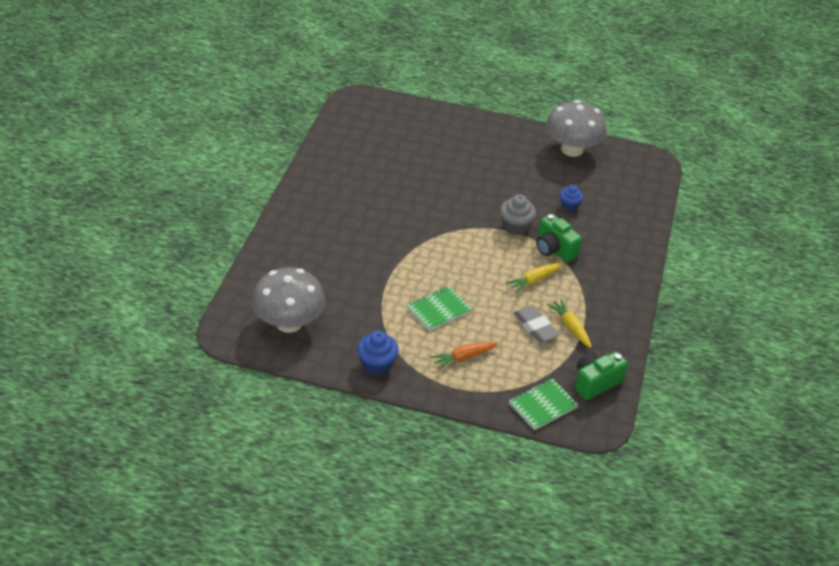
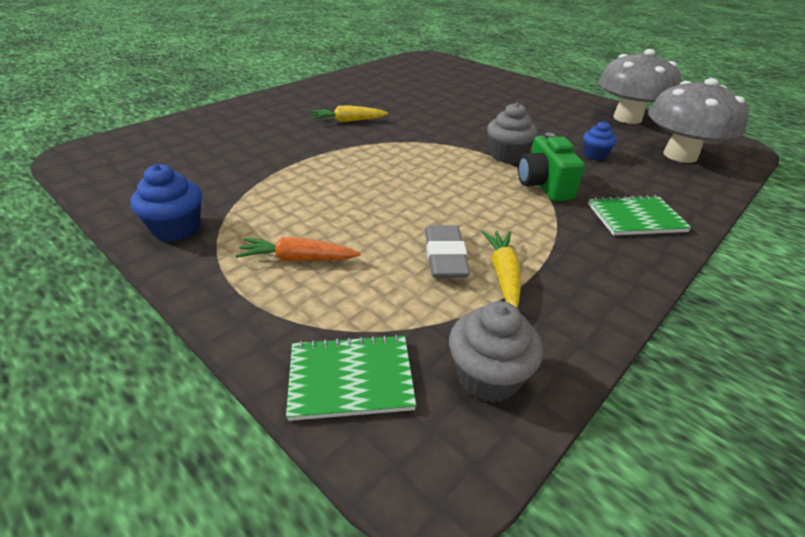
camera: 30 degrees right, 5 degrees down
(289, 323) = (147, 163): grey mushroom -> grey mushroom (680, 155)
(438, 309) = (328, 199): green notebook -> green notebook (635, 218)
(534, 280) = (489, 207): yellow carrot -> yellow carrot (348, 121)
(595, 383) = (488, 377): green camera -> grey cupcake

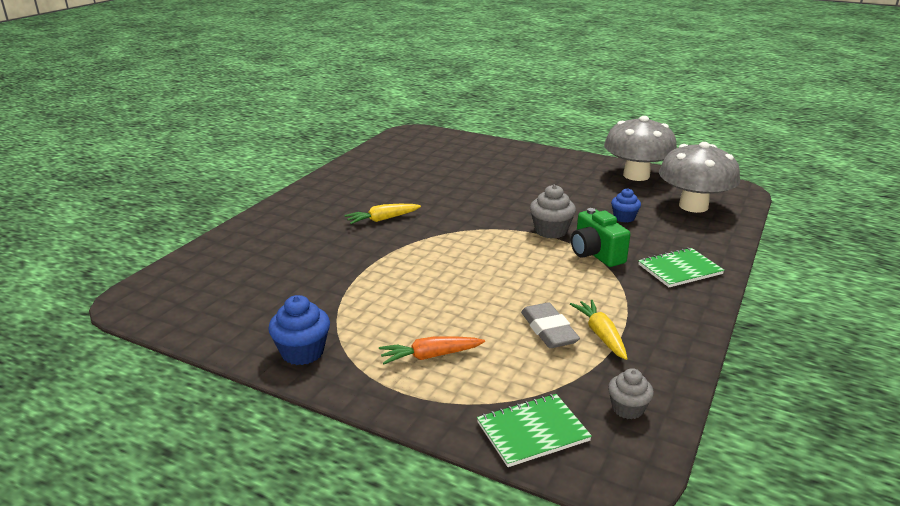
camera: 15 degrees left, 10 degrees down
(488, 377) = (627, 409): grey cupcake -> grey cupcake, size x0.66

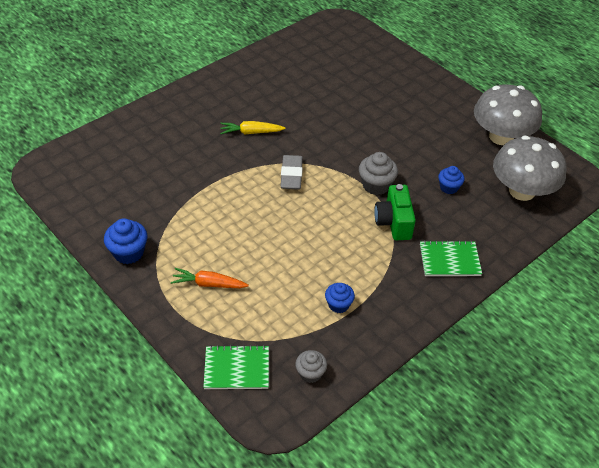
camera: 20 degrees right, 20 degrees up
(548, 330) = (304, 288): grey eraser -> grey eraser (291, 175)
(601, 335) = (338, 305): yellow carrot -> blue cupcake

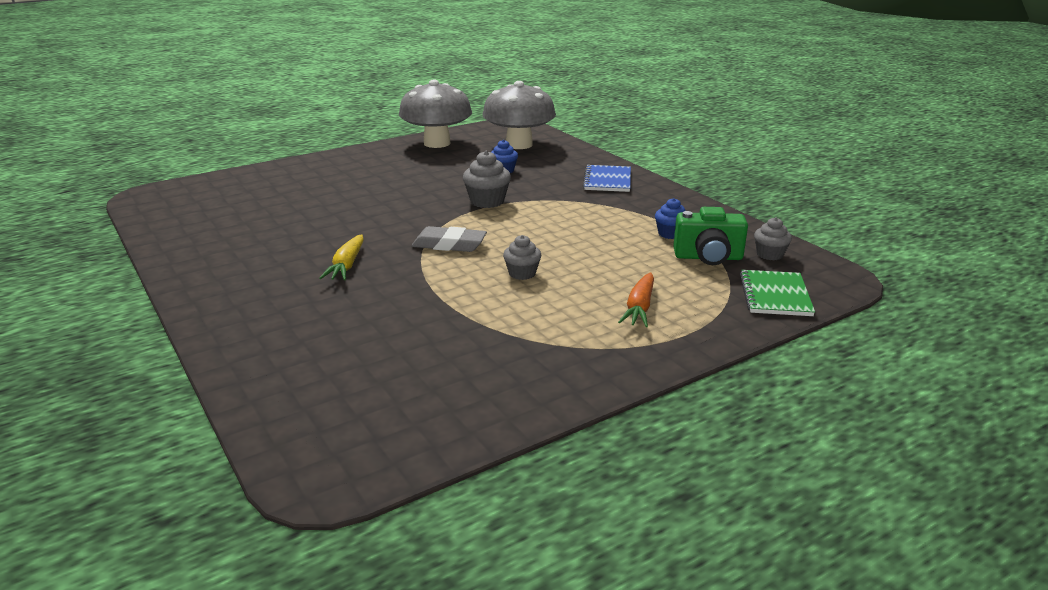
camera: 80 degrees left, 20 degrees down
(128, 252) = (573, 371): blue cupcake -> none
(252, 218) = (522, 273): none -> grey cupcake
(394, 222) = (549, 198): green camera -> green camera (708, 257)
(449, 260) = (607, 180): green notebook -> blue notebook

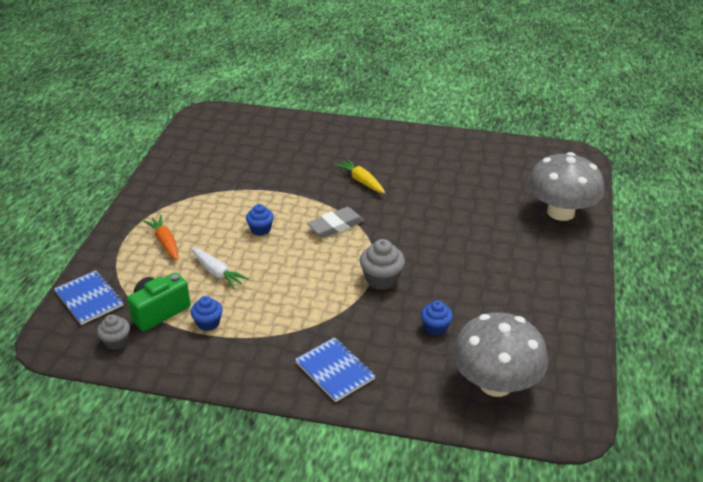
camera: 135 degrees right, 10 degrees up
(437, 143) = (561, 333): grey mushroom -> grey mushroom (560, 212)
(522, 273) = (260, 229): grey cupcake -> blue cupcake
(617, 260) = (217, 272): none -> white carrot
(775, 295) = (89, 299): green notebook -> blue notebook

